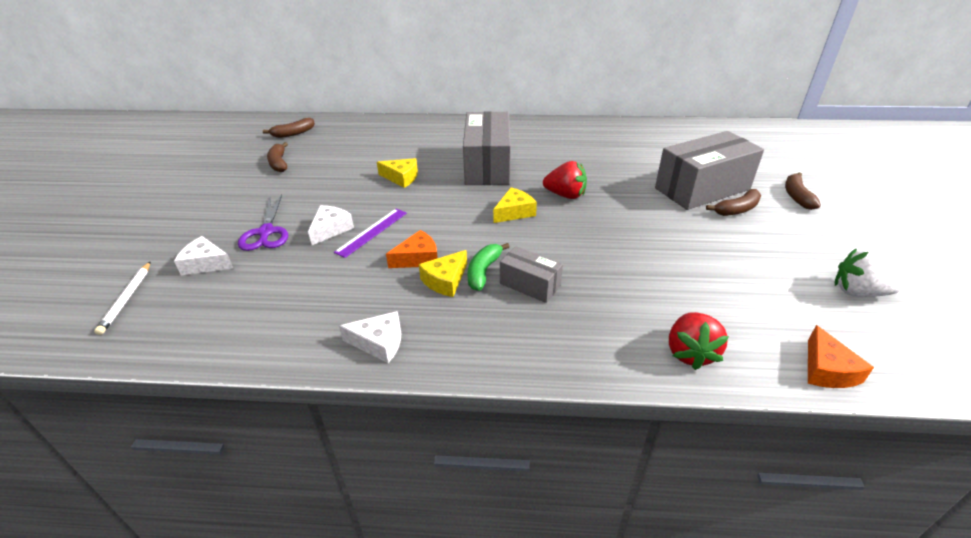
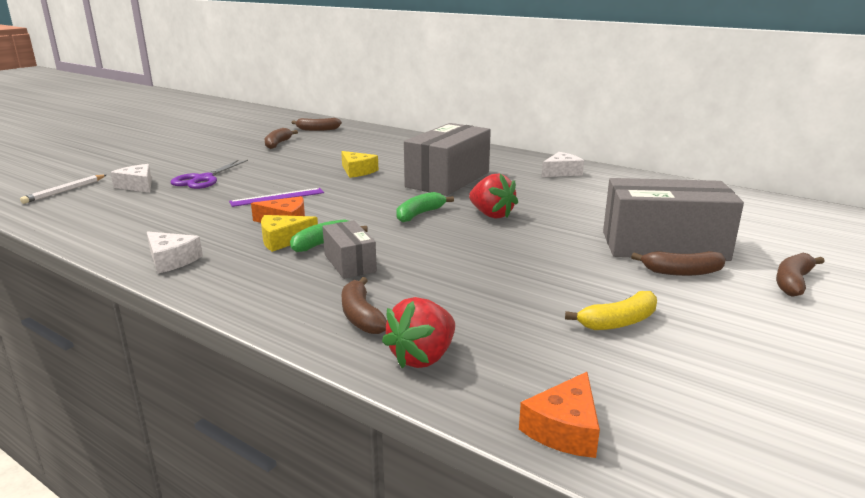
camera: 30 degrees right, 15 degrees down
(331, 229) = (250, 188): white cheese -> white cheese (561, 172)
(514, 212) = (419, 214): yellow cheese -> green banana
(606, 334) = (361, 316): none -> brown banana
(754, 268) = (618, 322): none -> yellow banana
(858, 292) = (735, 384): white strawberry -> none

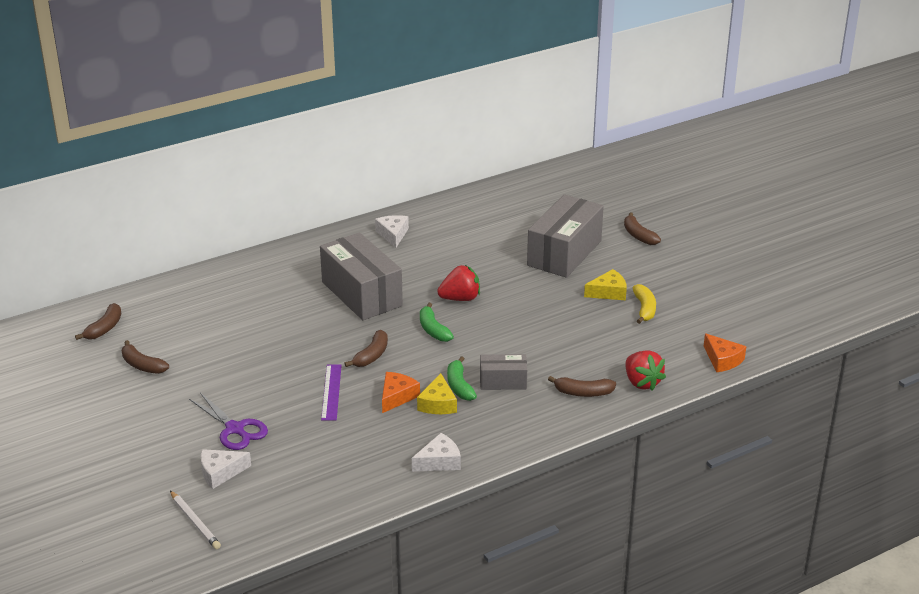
camera: 65 degrees left, 10 degrees up
(357, 171) = (293, 335): yellow cheese -> yellow cheese (608, 292)
(681, 272) = (603, 264): brown banana -> brown banana (371, 355)

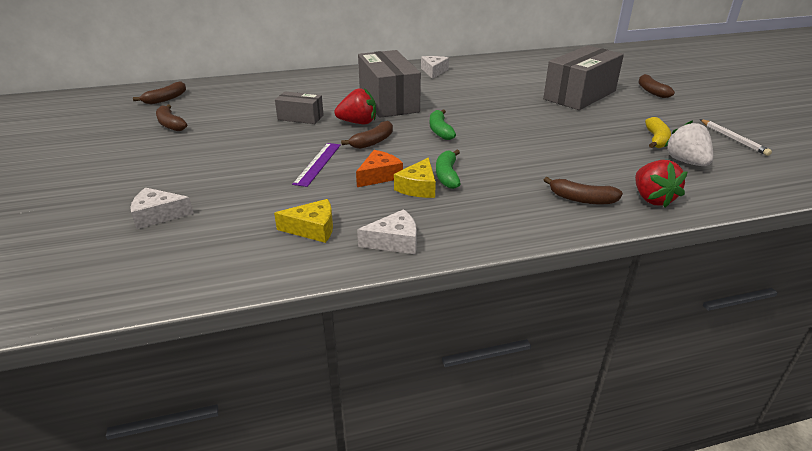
camera: 15 degrees right, 0 degrees up
(195, 522) = (87, 259): white pencil -> white pencil (733, 139)
(235, 429) = (205, 180): purple scissors -> none
(460, 298) = (474, 113): red strawberry -> red strawberry (358, 123)
(503, 381) = (494, 178): grey box -> grey box (300, 117)
(608, 292) = (619, 124): yellow cheese -> yellow cheese (312, 229)
(671, 334) = (686, 162): none -> white strawberry
(722, 360) = (749, 191): orange cheese -> none

